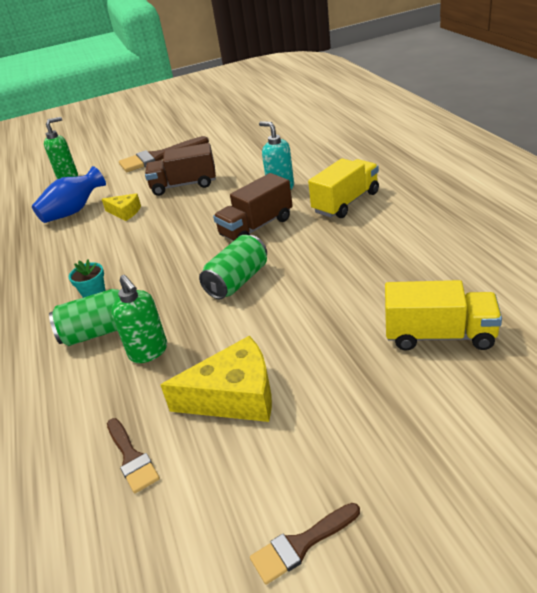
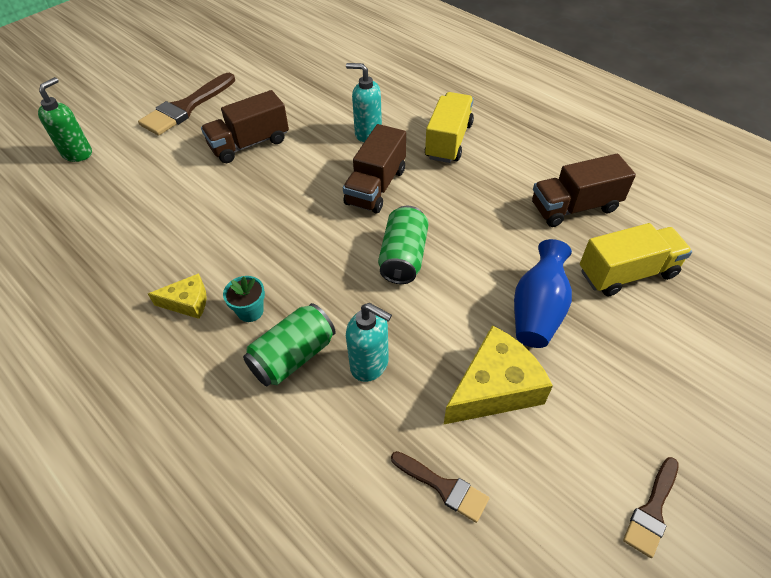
camera: 30 degrees left, 15 degrees up
(73, 211) = (128, 203): blue vase -> blue vase (538, 311)
(125, 212) = (201, 193): yellow cheese -> yellow cheese (187, 302)
(148, 352) = (370, 364): green soap dispenser -> turquoise soap dispenser
(427, 271) = (574, 207): none -> brown truck

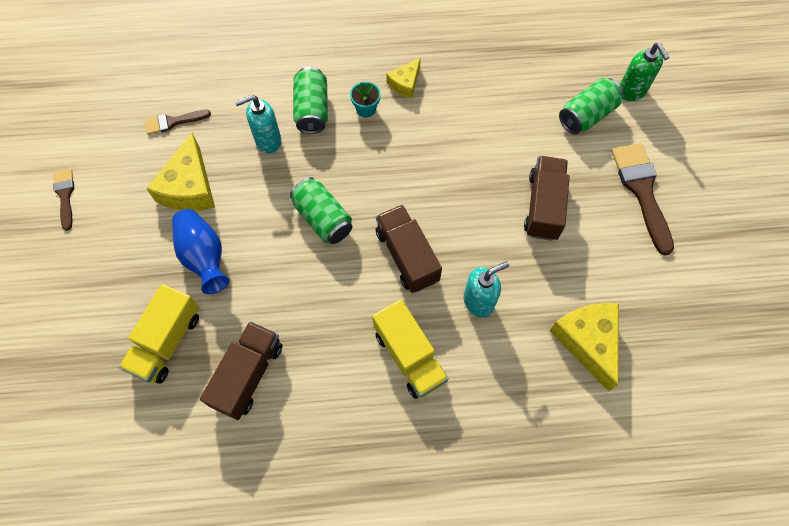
camera: 130 degrees right, 15 degrees up
(128, 165) = (587, 115): none -> green can
(338, 79) = (587, 342): none -> yellow cheese

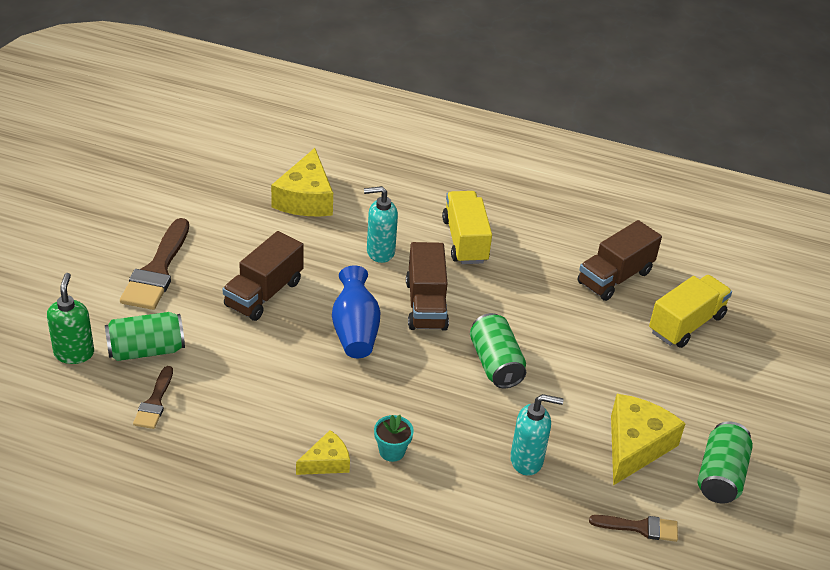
camera: 160 degrees left, 25 degrees down
(65, 195) = (787, 491): brown brush -> brown brush (154, 402)
(204, 257) = (634, 376): blue vase -> blue vase (355, 330)
(312, 110) = (458, 475): green can -> green can (720, 476)

